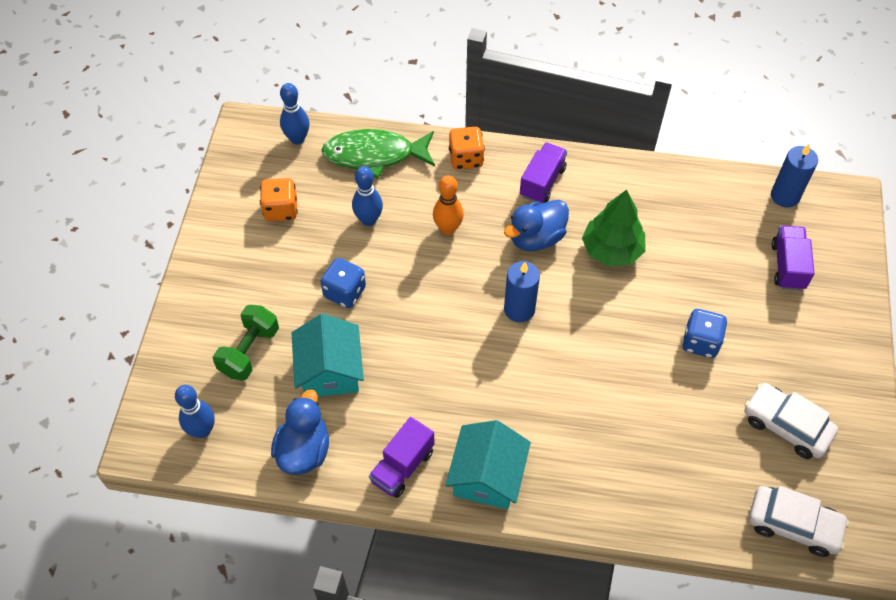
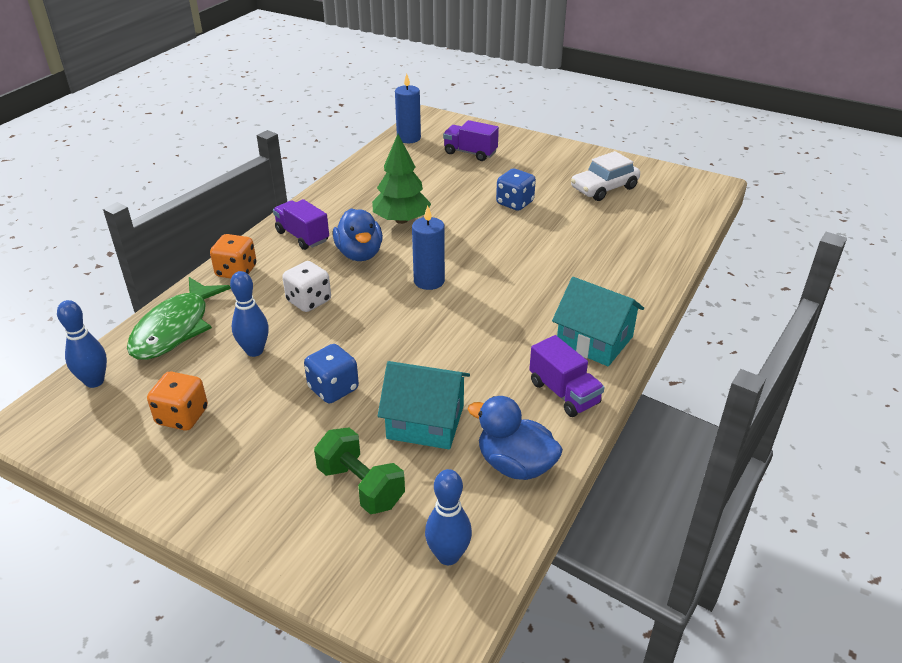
camera: 70 degrees left, 20 degrees down
(448, 228) = (309, 301): orange bowling pin -> white dice
(793, 525) = (685, 206): white car -> none

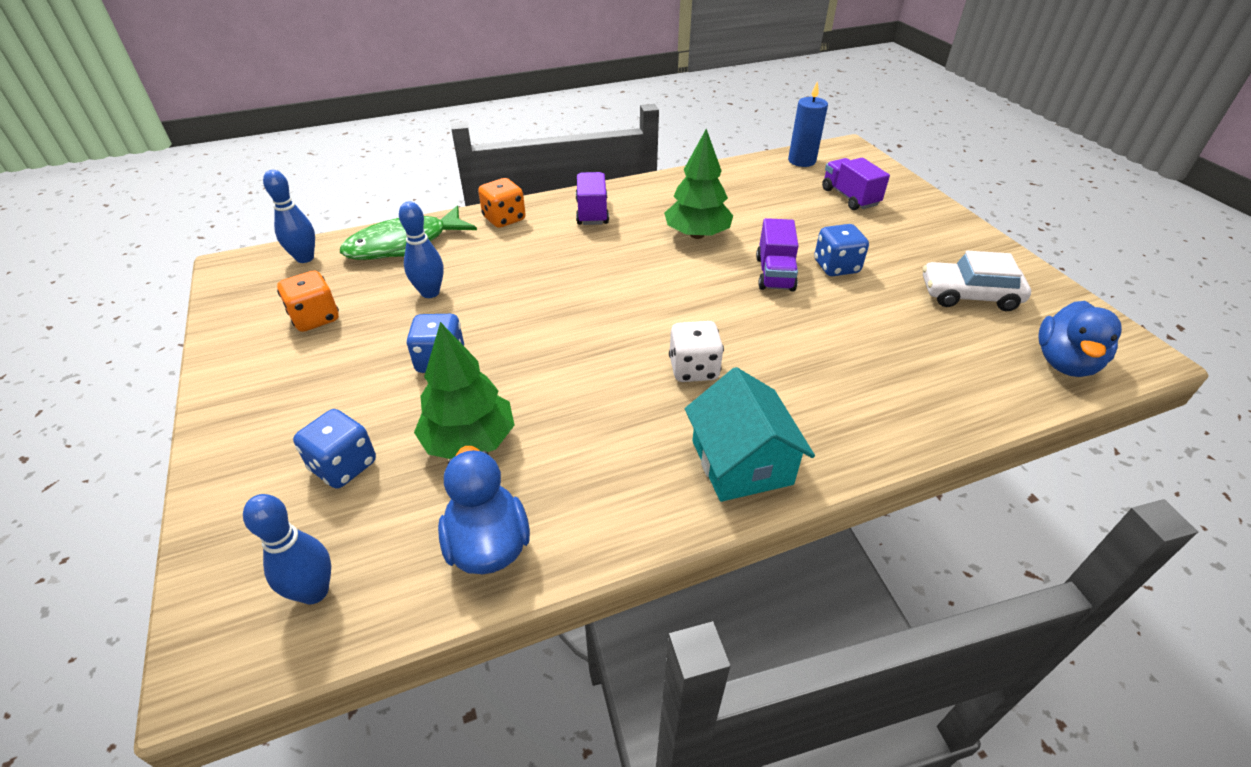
camera: 40 degrees right, 5 degrees up
(309, 301) = (524, 271): white dice -> white dice (693, 369)
(359, 254) = (619, 249): blue duck -> blue duck (1064, 363)
(361, 486) = (343, 466): green dumbbell -> blue dice
(425, 422) = (470, 441): turquoise house -> green tree
(429, 281) = (648, 305): blue candle -> none
(564, 393) = (634, 500): purple truck -> purple truck (775, 274)

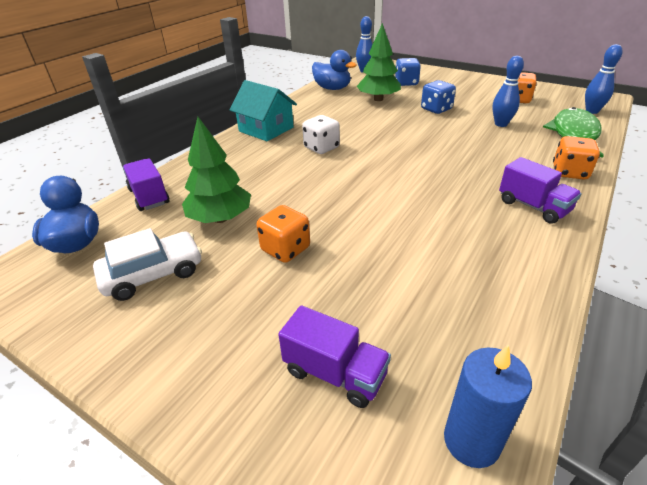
camera: 145 degrees right, 5 degrees down
(697, 235) = (427, 226): green tree -> green tree (220, 218)
(775, 274) = (329, 219): purple truck -> purple truck (149, 196)
(836, 267) = (285, 249): blue dice -> orange dice

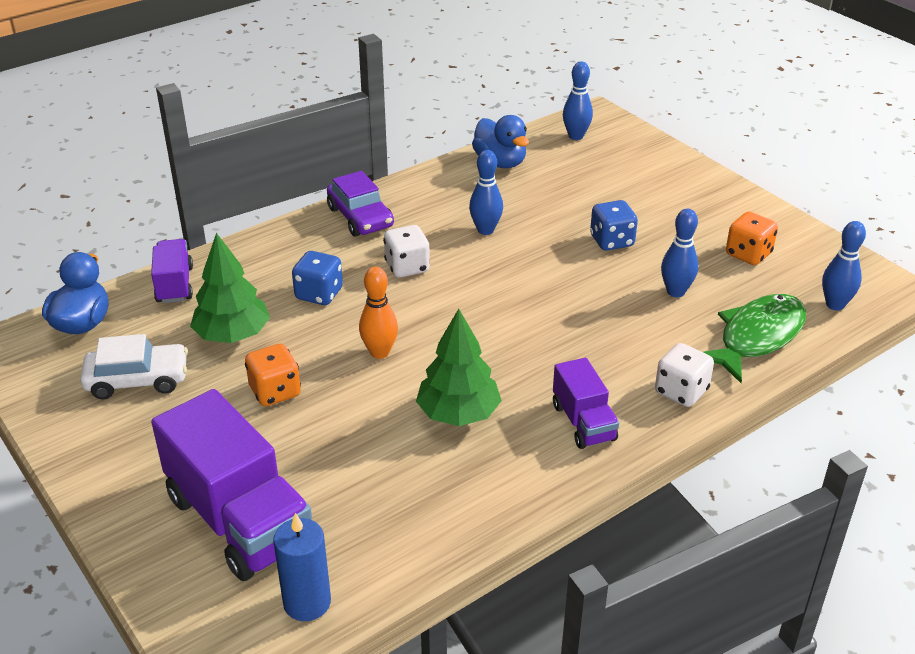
camera: 20 degrees right, 0 degrees up
(266, 129) = (360, 217): turquoise house -> purple car
(335, 373) = (240, 520): purple truck -> purple truck, size x1.88
(347, 201) = (379, 352): none -> orange bowling pin
(355, 119) = (485, 230): none -> blue bowling pin
(378, 99) = (547, 200): green tree -> green tree (458, 414)
(406, 83) = (615, 178): blue dice -> blue dice (319, 294)
(569, 172) = (681, 391): orange dice -> white dice

